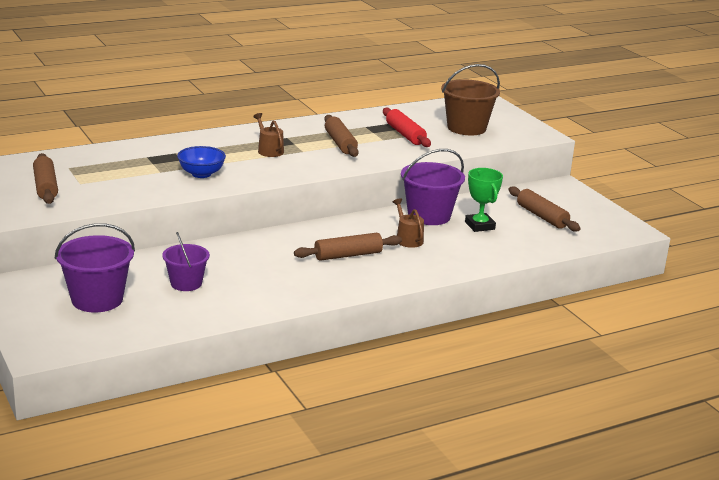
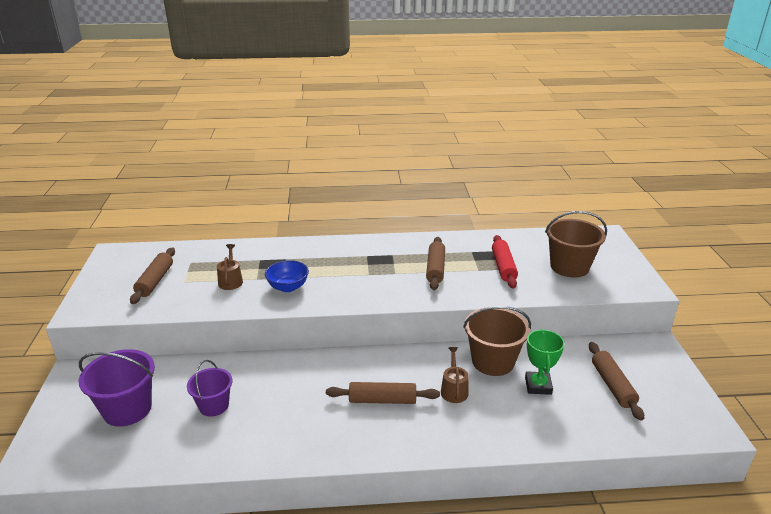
camera: 25 degrees right, 5 degrees up
(269, 150) = (366, 268): brown watering can -> brown watering can (231, 281)
(429, 216) = (493, 361): purple bucket -> brown bucket

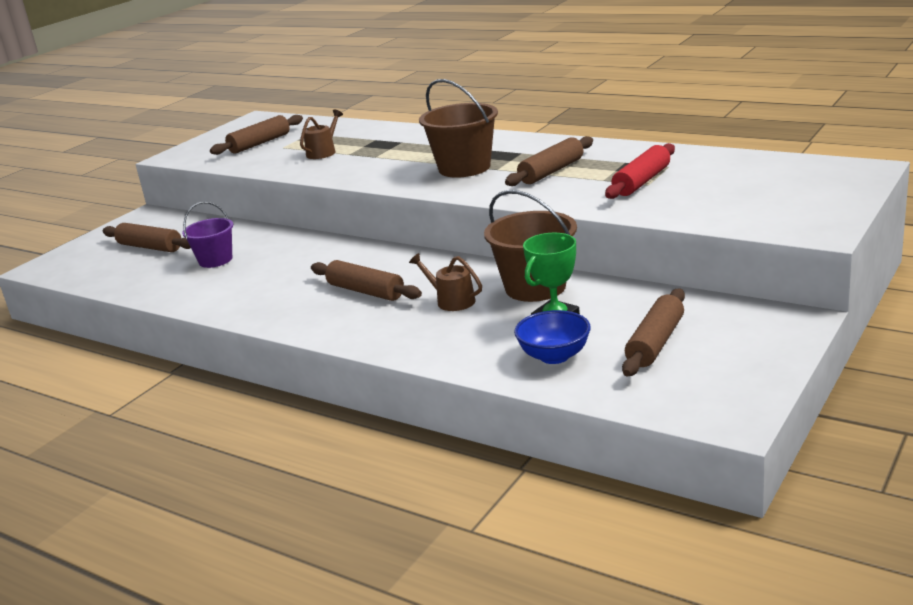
camera: 40 degrees right, 5 degrees down
(127, 409) = (150, 247): purple bucket -> brown rolling pin
(288, 287) = (368, 164): blue bowl -> blue bowl (554, 356)
(454, 390) = (451, 301): brown watering can -> brown watering can turned 90 degrees counterclockwise
(569, 267) = (737, 194): brown bucket -> brown bucket (464, 168)

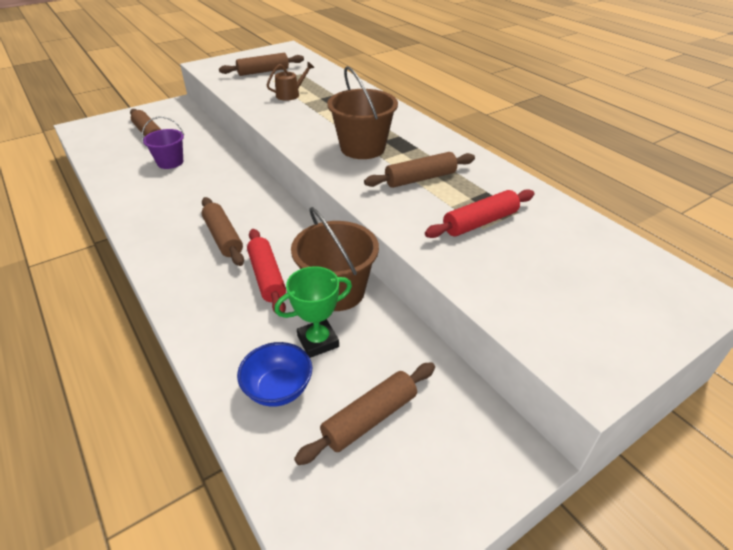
camera: 20 degrees right, 15 degrees up
(451, 301) = (267, 277): brown watering can -> red rolling pin

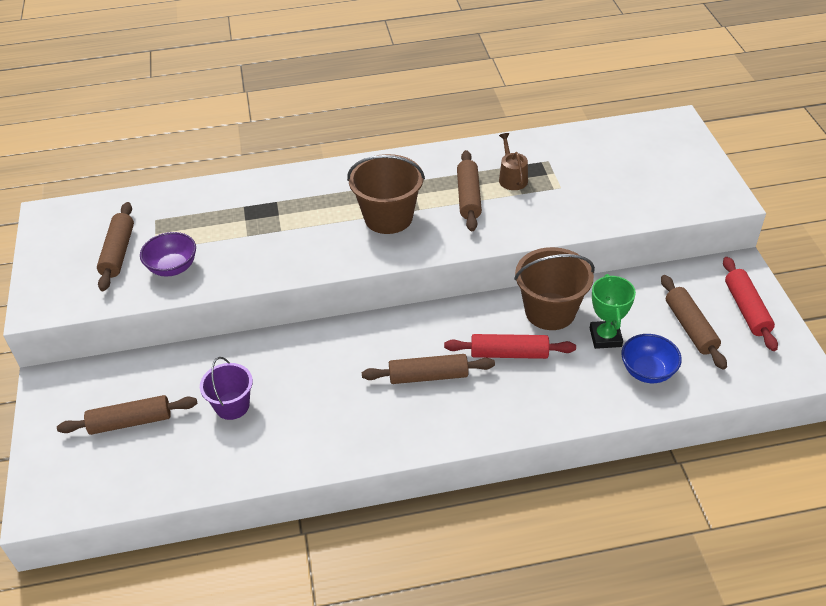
camera: 65 degrees left, 5 degrees up
(257, 89) = (173, 267): none -> purple bowl
(290, 94) = (215, 242): brown watering can -> brown watering can (512, 178)
(480, 222) = (552, 186): red rolling pin -> red rolling pin (746, 309)

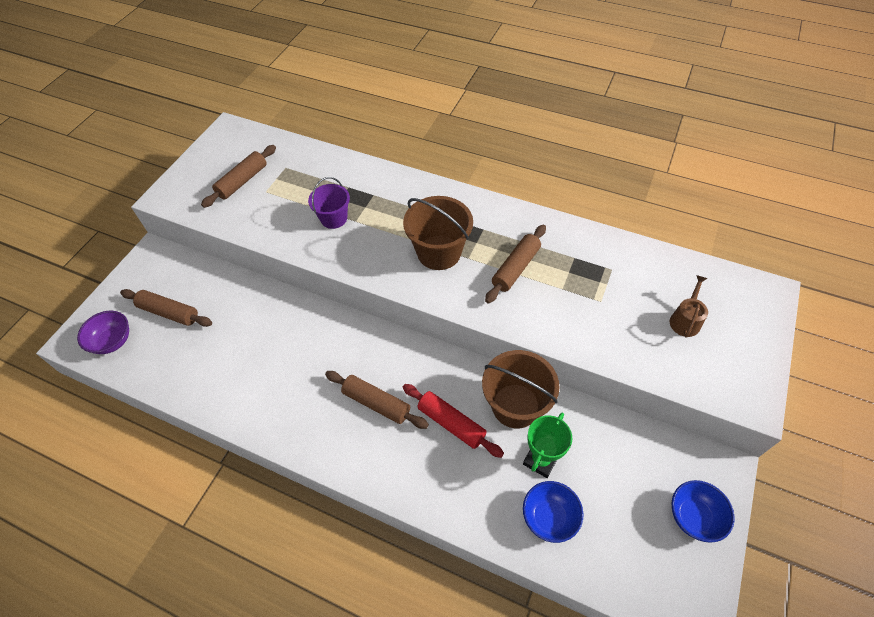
camera: 35 degrees right, 10 degrees up
(173, 267) = (263, 212): purple bowl -> purple bowl (113, 341)
(232, 405) = (234, 340): purple bucket -> purple bucket (334, 218)
(512, 178) = (566, 269): brown watering can -> brown watering can (685, 320)
(690, 327) = (624, 500): brown rolling pin -> none
(746, 309) = (693, 516): red rolling pin -> blue bowl

